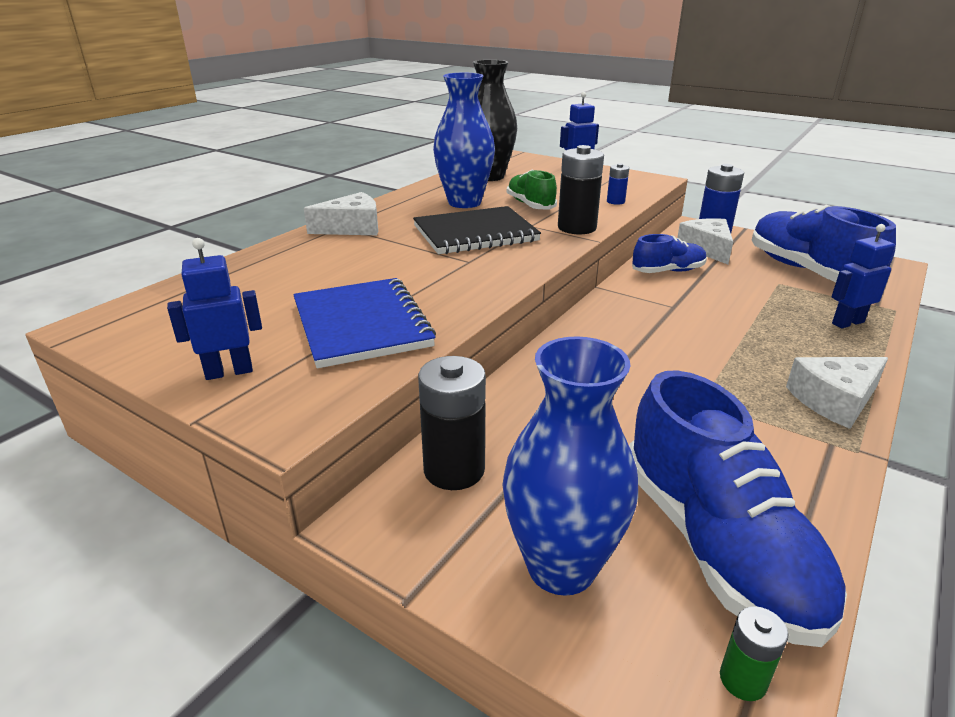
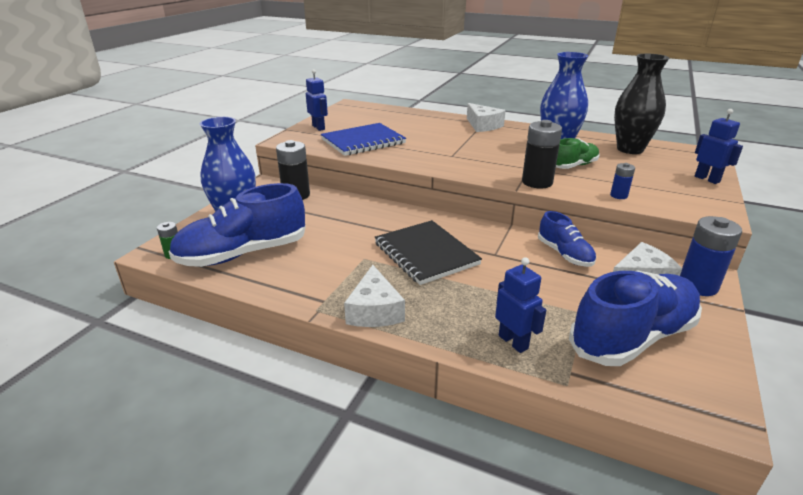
camera: 80 degrees right, 0 degrees up
(475, 234) = (498, 154): black notebook -> black notebook (426, 254)
(834, 400) = (374, 310): white cheese -> white cheese turned 150 degrees counterclockwise

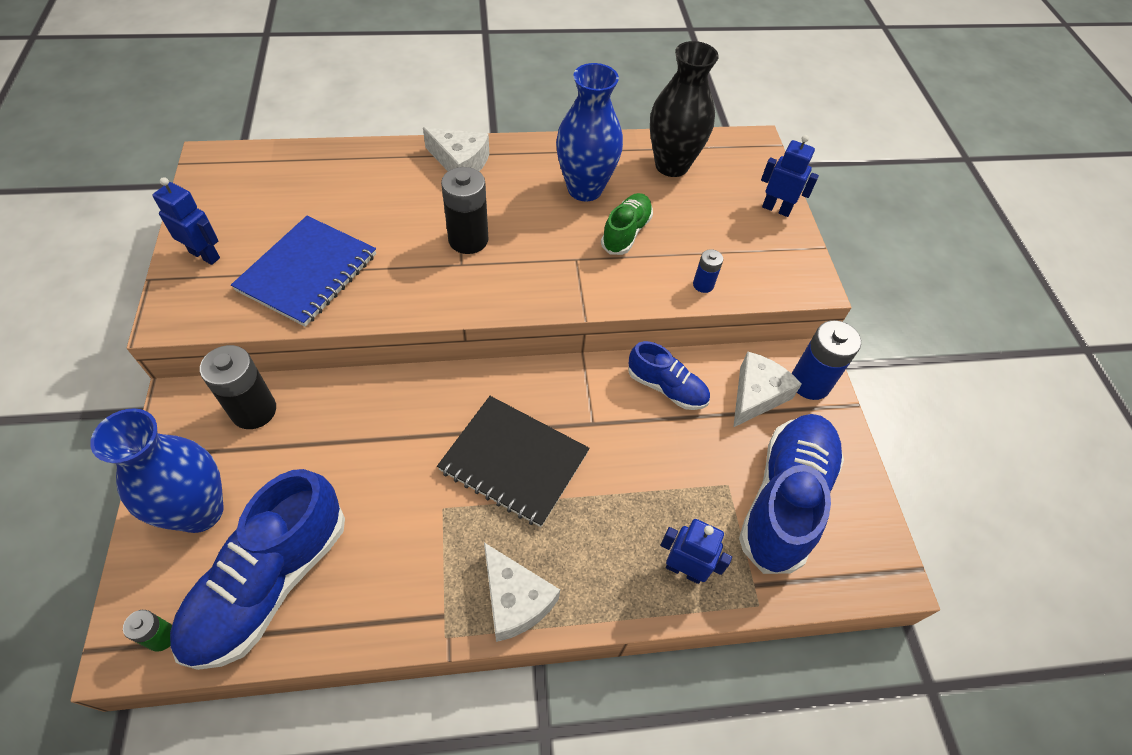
camera: 35 degrees left, 25 degrees up
(537, 182) = (601, 291): black battery -> black battery (468, 240)

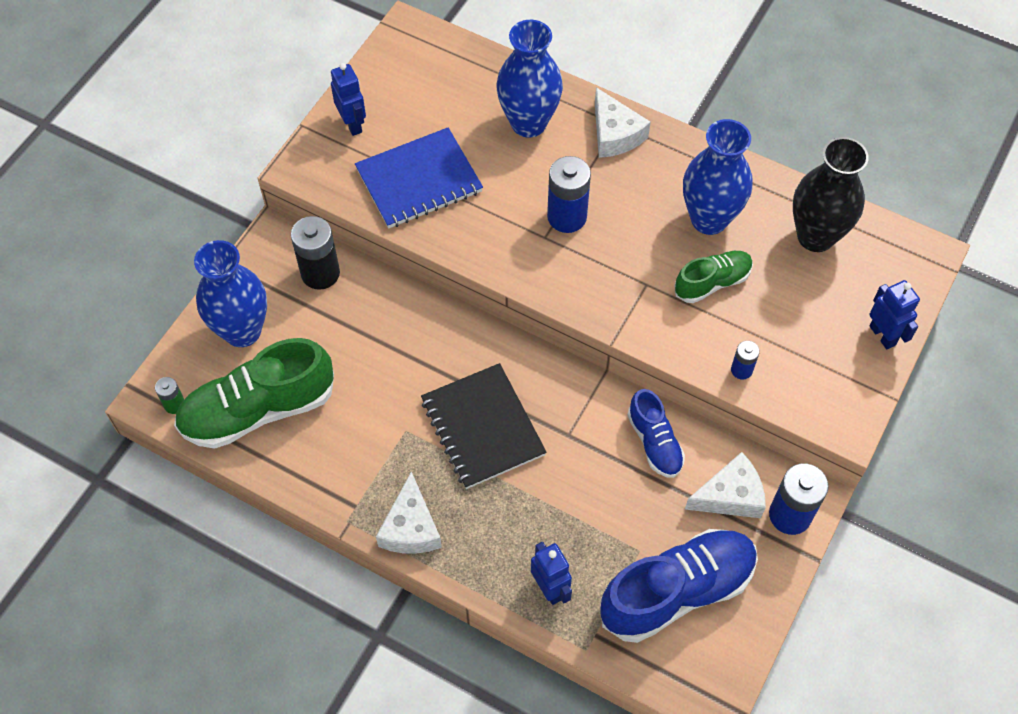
camera: 40 degrees right, 5 degrees up
(269, 582) = (258, 410): blue shoe -> green shoe
(379, 184) = (528, 123): none -> blue vase
(468, 240) = (567, 217): black battery -> blue battery

